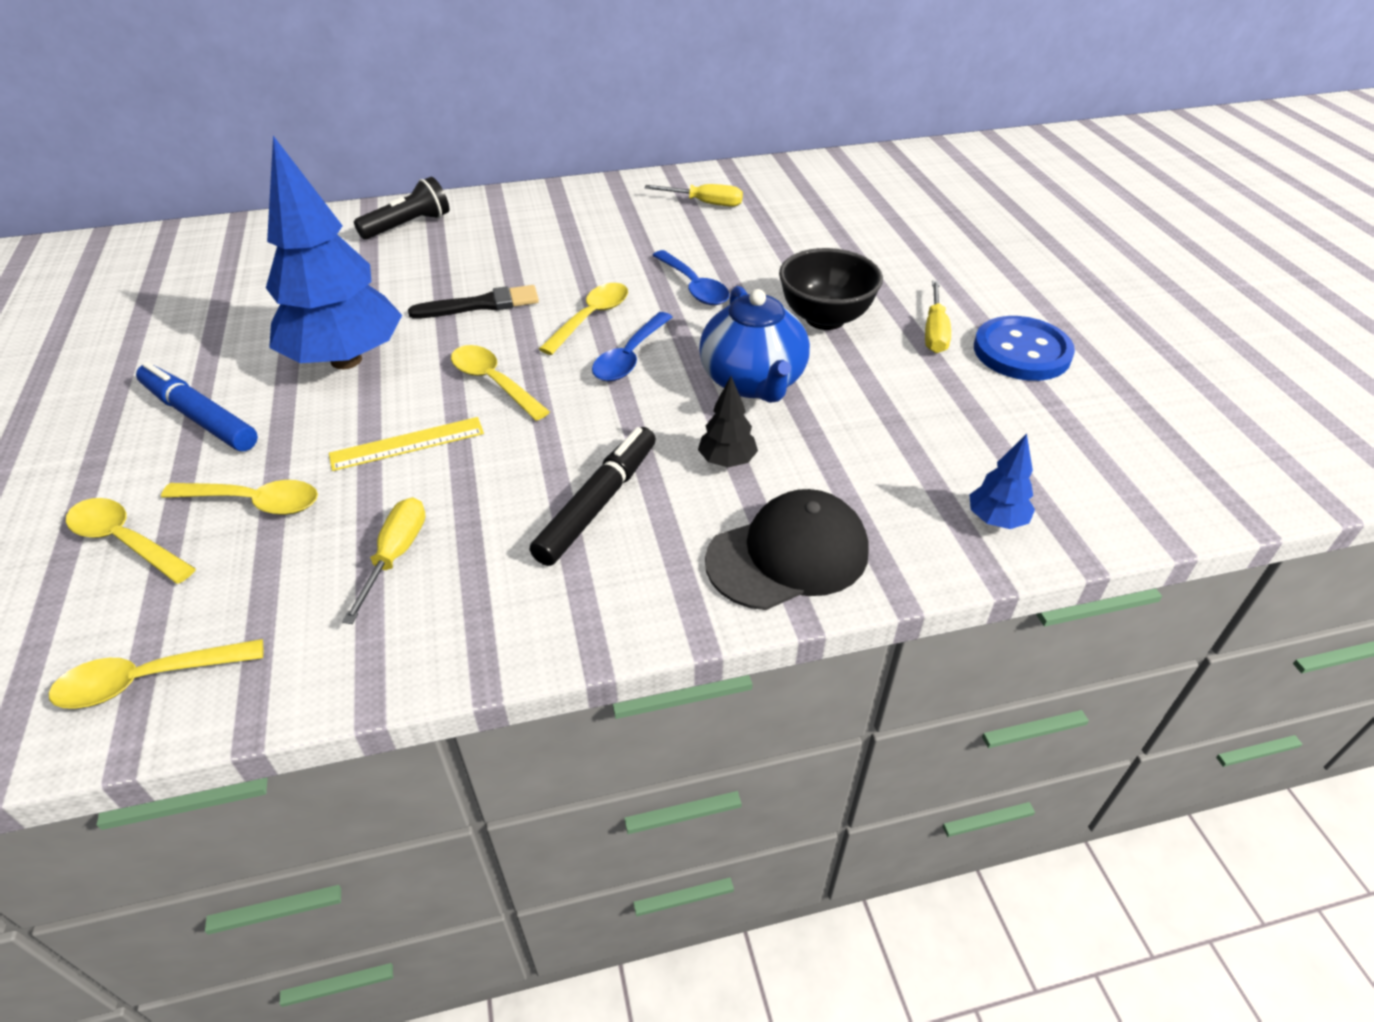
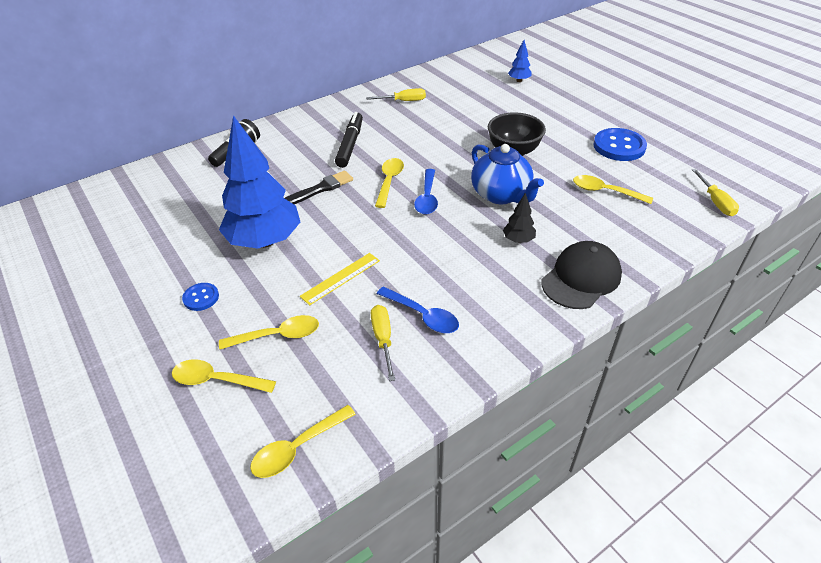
camera: 20 degrees left, 0 degrees up
(200, 417) = (201, 298): blue marker -> blue button
(493, 382) = (362, 231): yellow spoon -> yellow spoon (605, 191)
(598, 503) = (469, 280): black marker -> black marker (350, 145)
(694, 287) = (432, 150): blue spoon -> blue spoon (422, 315)
(934, 332) = (572, 146): yellow screwdriver -> yellow screwdriver (715, 202)
(996, 520) = (662, 233): blue tree -> blue tree (519, 80)

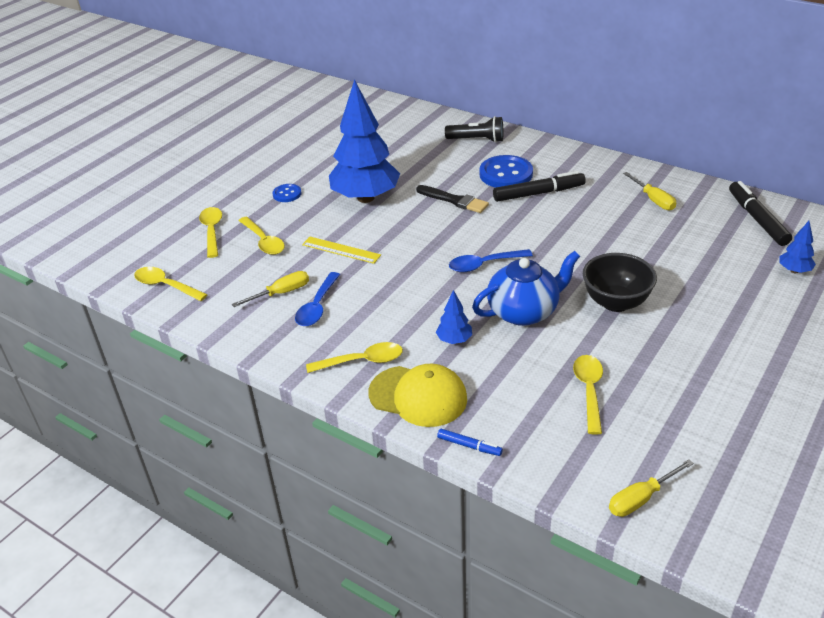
camera: 70 degrees right, 5 degrees down
(389, 181) = (494, 234): yellow spoon -> yellow spoon (362, 361)
(457, 74) = (757, 219): none -> black marker
(501, 195) = (524, 312): blue teapot -> blue teapot turned 150 degrees counterclockwise
(518, 240) = (454, 340): black tree -> blue tree
(581, 278) = (418, 396): black cap -> yellow cap
(619, 146) = (705, 389): blue button -> blue button (506, 174)
(648, 265) = (469, 446): none -> blue marker

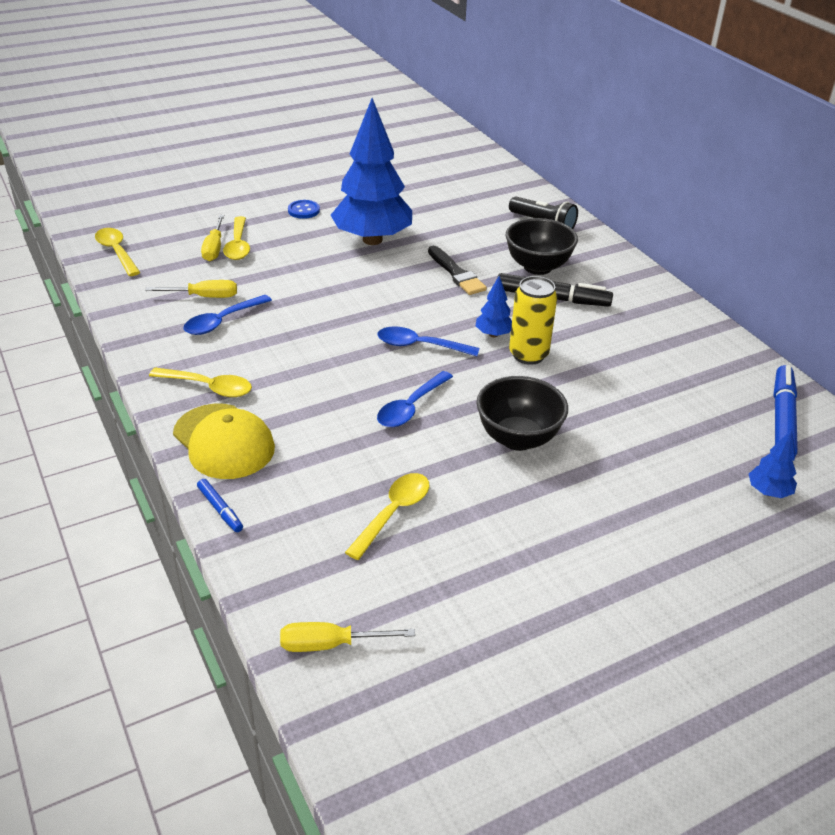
camera: 25 degrees right, 0 degrees up
(212, 231) = (204, 220): yellow spoon -> none
(341, 250) = (298, 279): yellow ruler -> none
(454, 340) = (313, 405): blue tree -> blue tree (493, 334)
(506, 174) = (537, 267): blue button -> black bowl
(524, 312) = (411, 407): blue teapot -> blue spoon
(563, 241) = (528, 355): none -> yellow can
(653, 200) = (676, 351): yellow screwdriver -> yellow screwdriver (214, 248)
(757, 219) = (782, 418): black marker -> blue marker

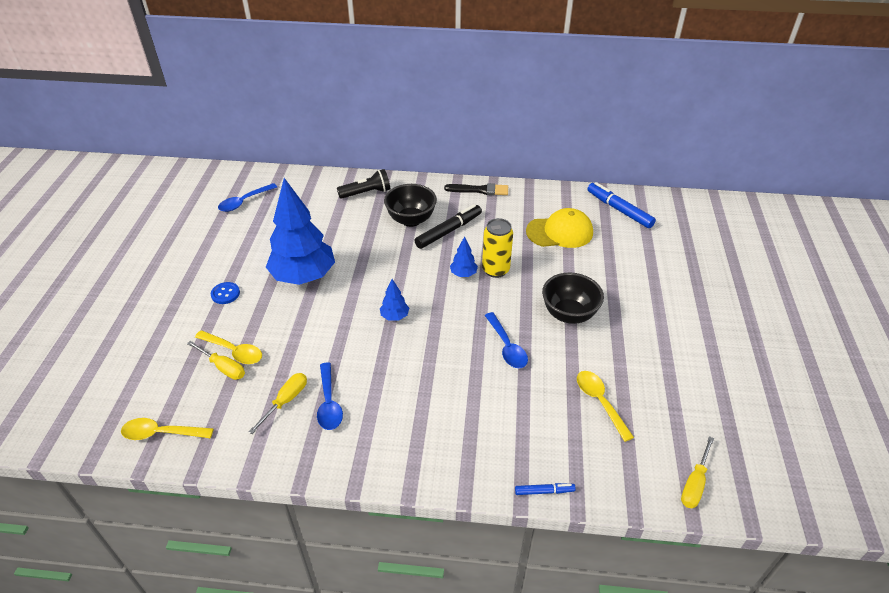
camera: 55 degrees left, 5 degrees up
(208, 387) = (404, 444): yellow spoon -> none
(224, 441) = (474, 460): yellow cap -> yellow cap (560, 232)
(420, 346) = (447, 312): blue spoon -> blue spoon (244, 202)
(456, 273) = (383, 257): black brush -> black brush (479, 190)
(768, 492) = (669, 246): blue tree -> blue tree (394, 316)

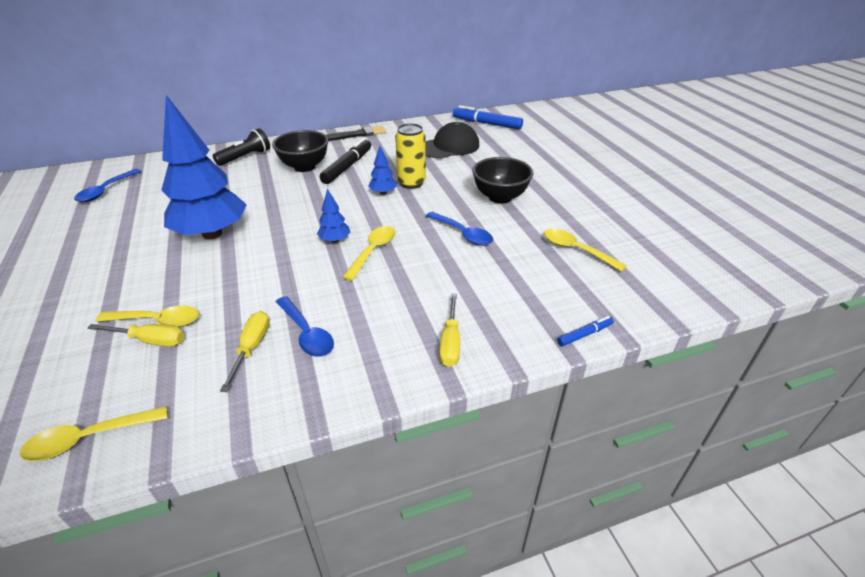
camera: 25 degrees left, 5 degrees down
(225, 294) = (119, 271): blue button -> none
(419, 339) = (373, 251): none -> yellow spoon
(560, 232) = (449, 146): yellow cap -> black cap
(694, 483) = (701, 283): yellow screwdriver -> yellow screwdriver (450, 342)

